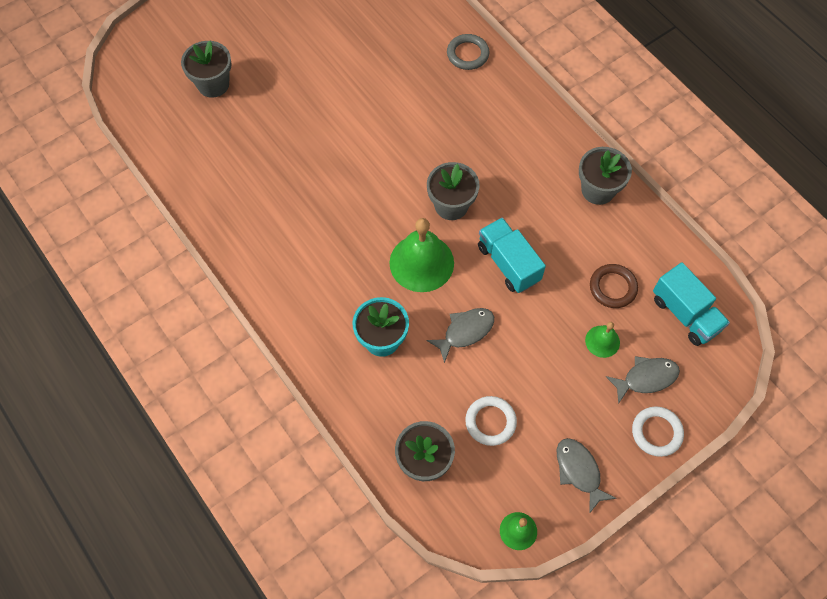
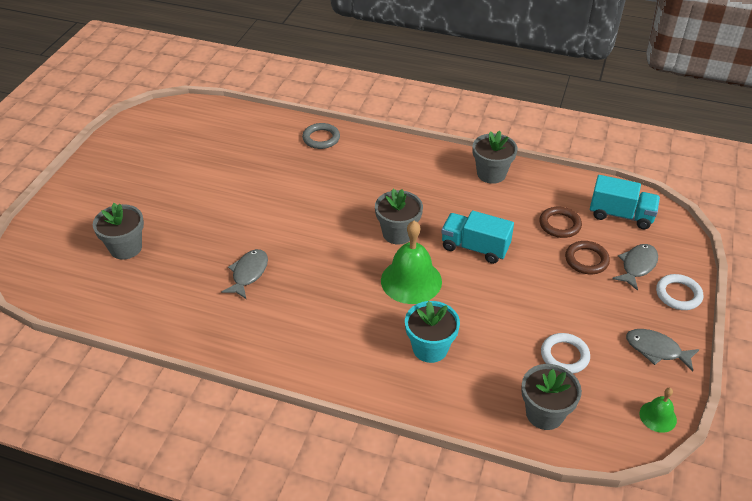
camera: 35 degrees left, 20 degrees down
(465, 332) = (487, 307): grey fish -> grey fish (248, 273)
(602, 341) = (586, 260): green bell -> brown ring

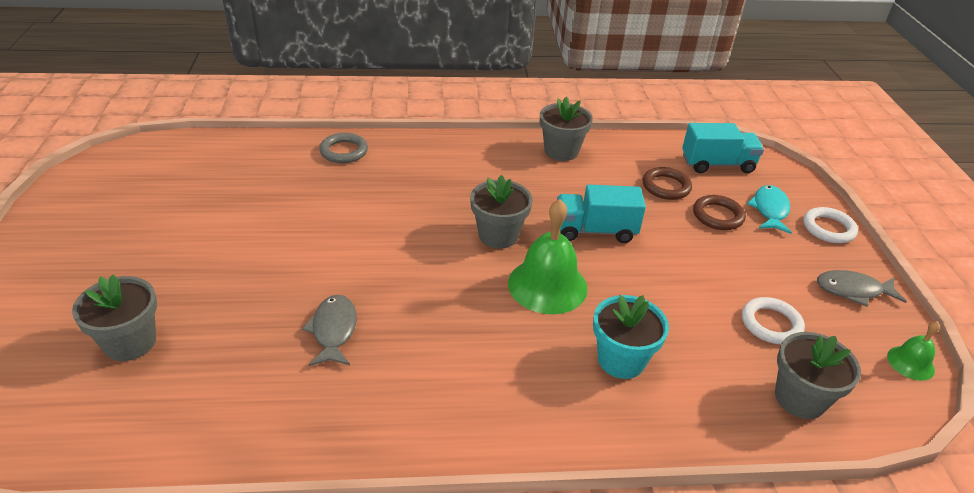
camera: 25 degrees left, 5 degrees down
(637, 266) = (769, 210): grey fish -> turquoise fish

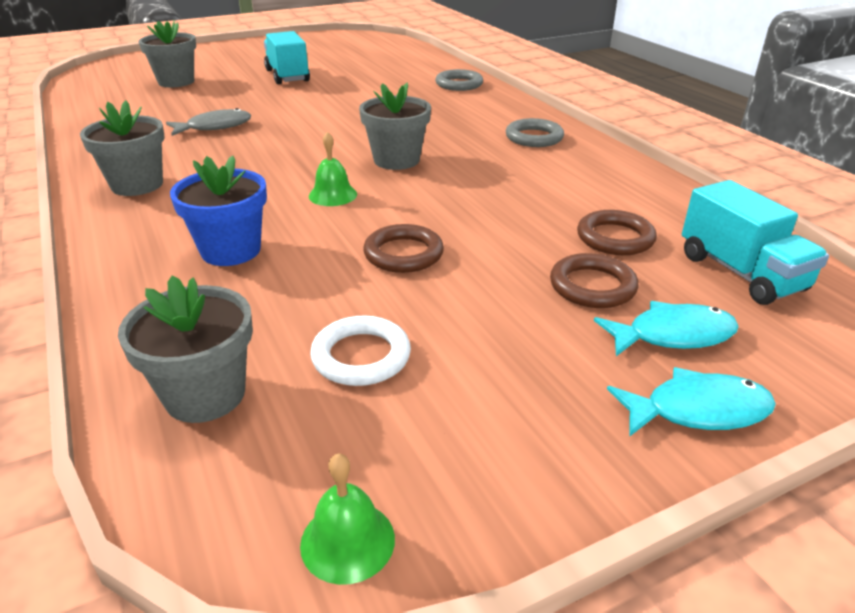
camera: 70 degrees right, 5 degrees down
(496, 158) = (534, 137): none -> grey ring
(547, 285) = (332, 195): green bell -> green bell, size x0.52
(561, 151) = (599, 164): grey flower pot -> grey flower pot (137, 185)
(595, 230) = (457, 205): turquoise truck -> turquoise truck (287, 76)
(621, 360) = (231, 250): turquoise flower pot -> blue flower pot
(656, 275) = (403, 254): none -> brown ring
(828, 228) = (697, 410): white ring -> turquoise fish
(853, 290) = (520, 450): grey fish -> none

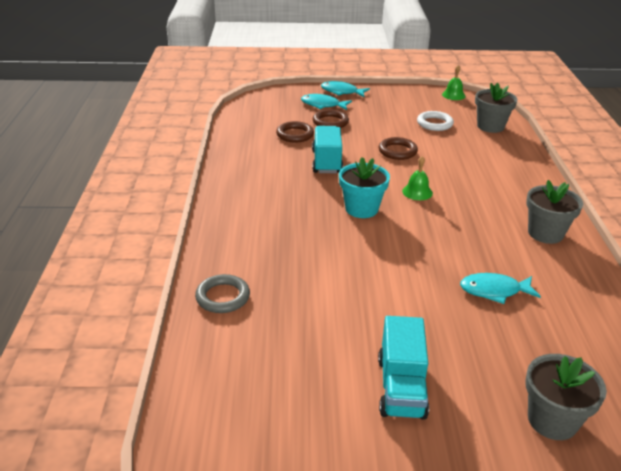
camera: 155 degrees left, 0 degrees up
(214, 127) = (494, 291): grey fish -> turquoise fish
(231, 250) = (481, 172): blue flower pot -> none
(396, 160) = (361, 209): grey flower pot -> turquoise flower pot
(534, 137) = (248, 203): grey ring -> none
(740, 273) = (267, 113): turquoise truck -> turquoise truck (326, 162)

